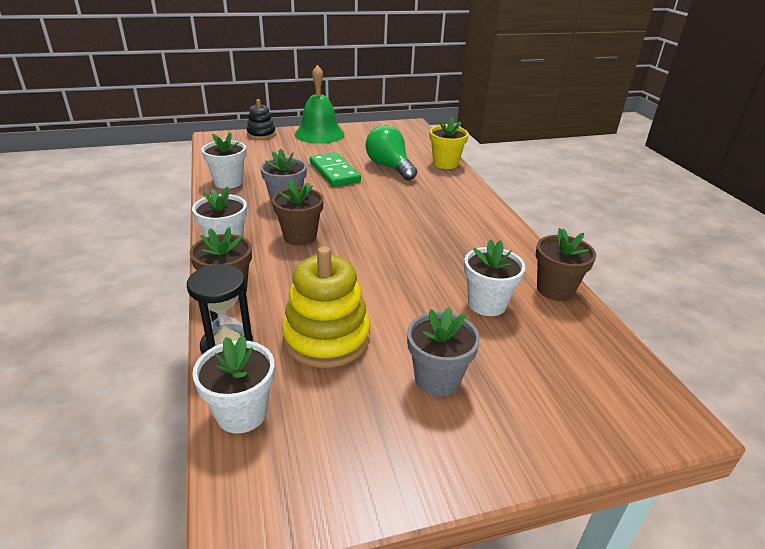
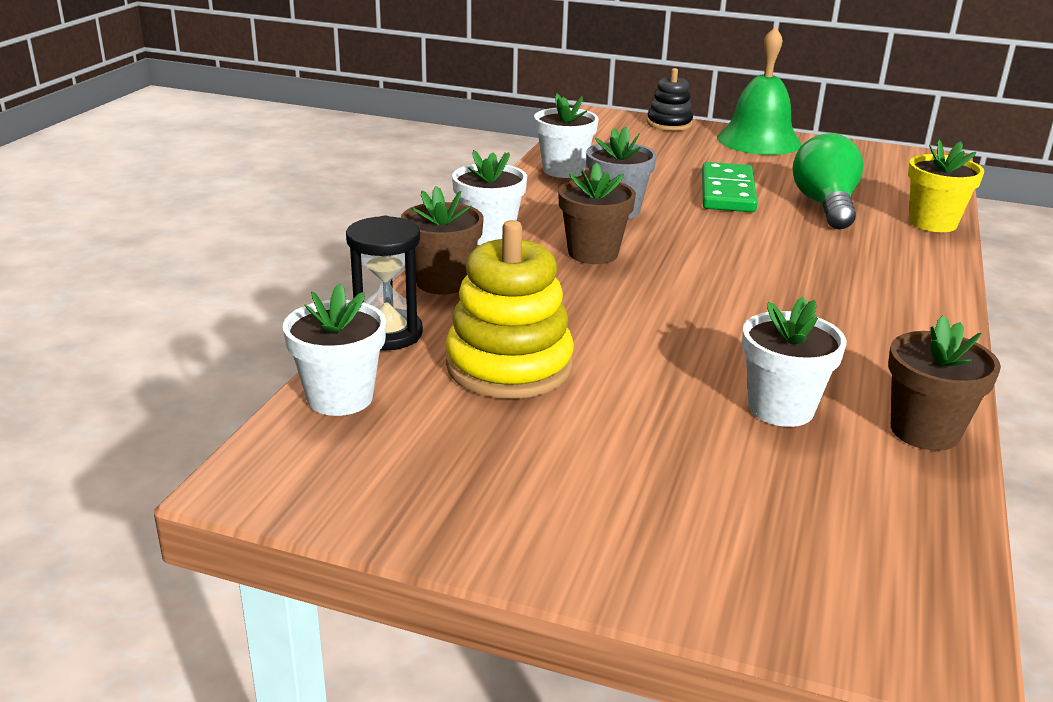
camera: 35 degrees right, 5 degrees down
(437, 379) = (604, 457): grey flower pot -> none

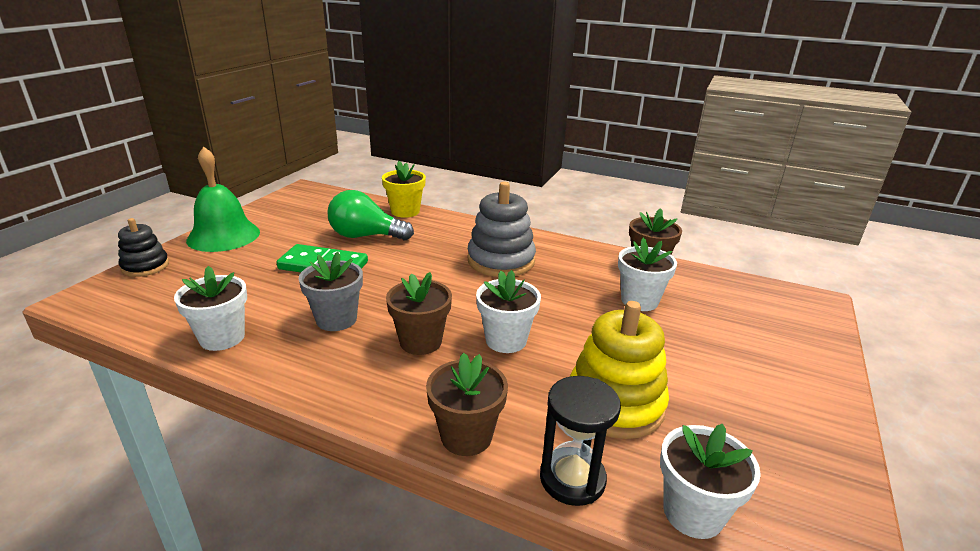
camera: 85 degrees left, 0 degrees up
(489, 236) = (367, 399): white flower pot -> white flower pot (506, 340)
(829, 295) = (501, 261): none -> grey stacking toy

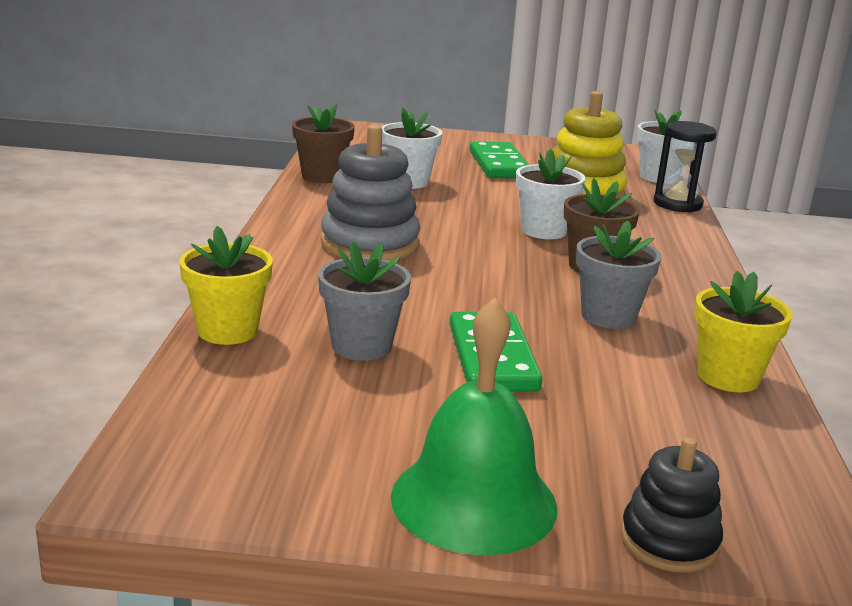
camera: 110 degrees left, 5 degrees down
(222, 337) = (728, 377): white flower pot -> yellow flower pot
(365, 236) = (361, 346): green light bulb -> grey flower pot
(466, 436) = (687, 235): brown flower pot -> none
(711, 369) = (499, 165): none -> green domino

